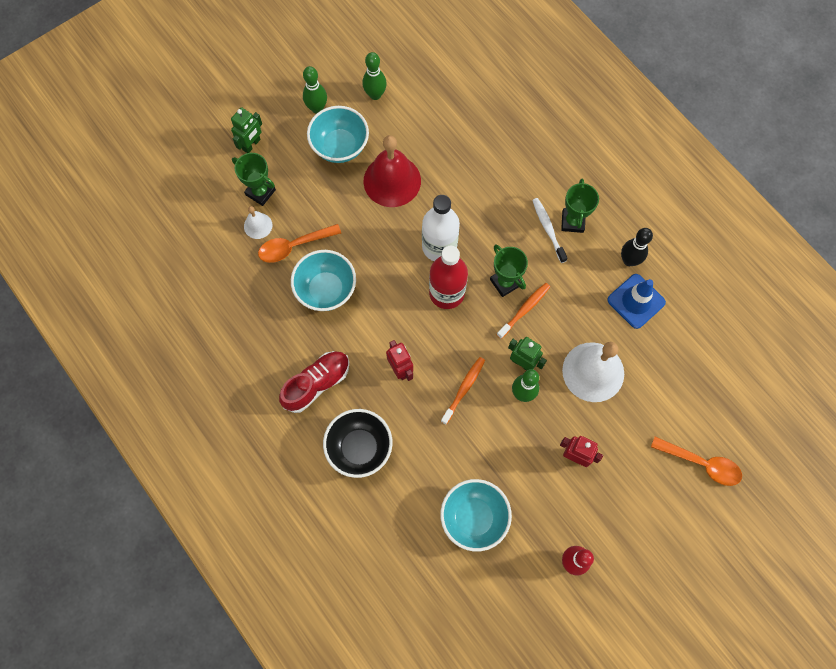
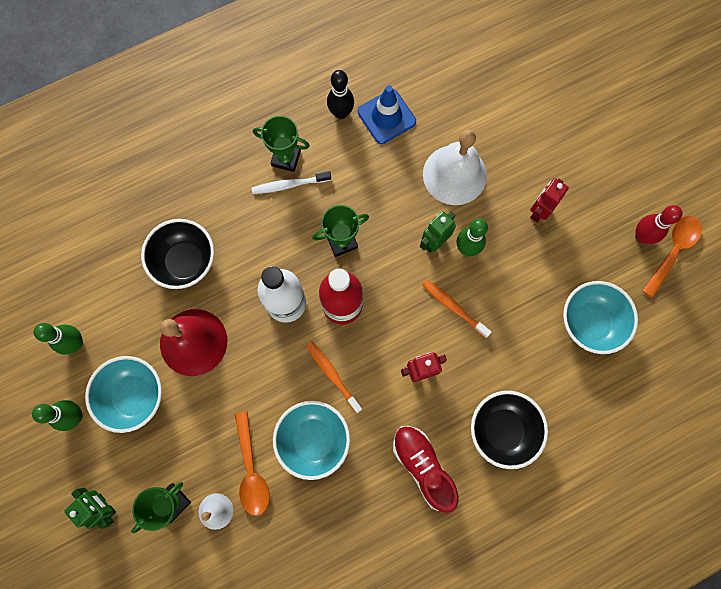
camera: 80 degrees left, 5 degrees up
(459, 160) = (185, 262): none -> black bowl
(524, 310) = (376, 228): orange toothbrush -> orange toothbrush (333, 375)
(701, 463) = (560, 97): orange spoon -> orange spoon (672, 251)

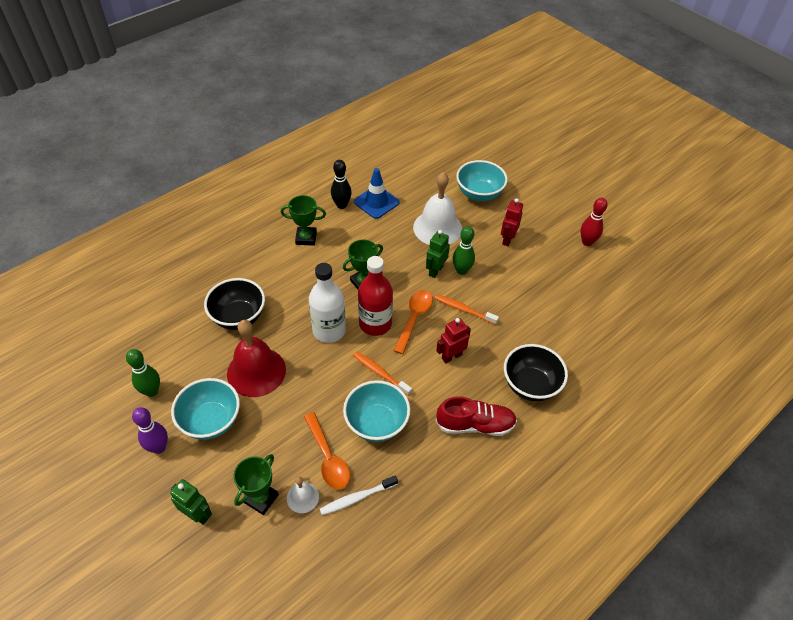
camera: 15 degrees left, 25 degrees down
(75, 416) = (159, 447): green bowling pin -> purple bowling pin
(290, 185) = (313, 254): white toothbrush -> white toothbrush (357, 498)
(423, 467) = (475, 425): red shoe -> red shoe turned 135 degrees clockwise
(589, 322) = (570, 301): turquoise bowl -> turquoise bowl (479, 194)
(672, 251) = (612, 247): orange spoon -> orange spoon (414, 318)

